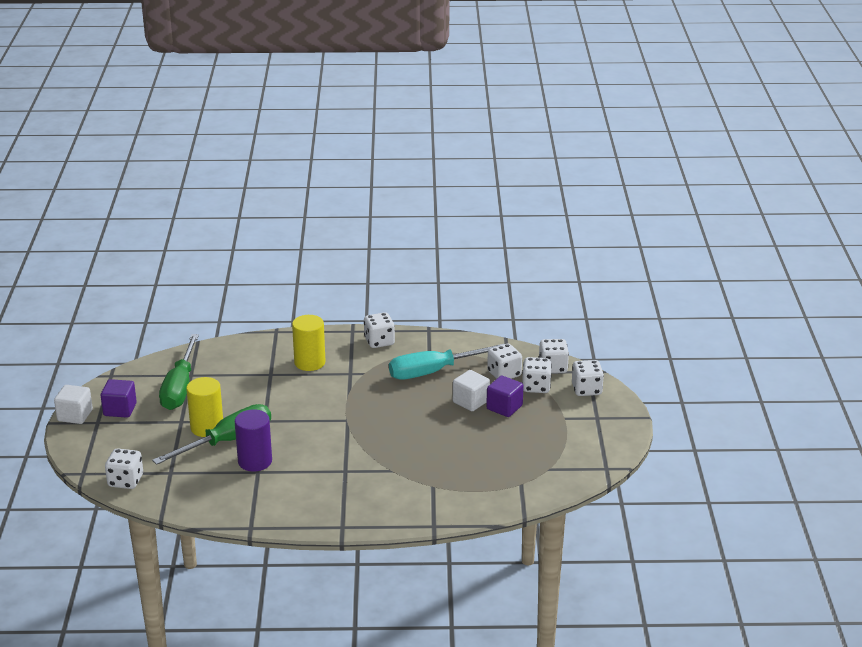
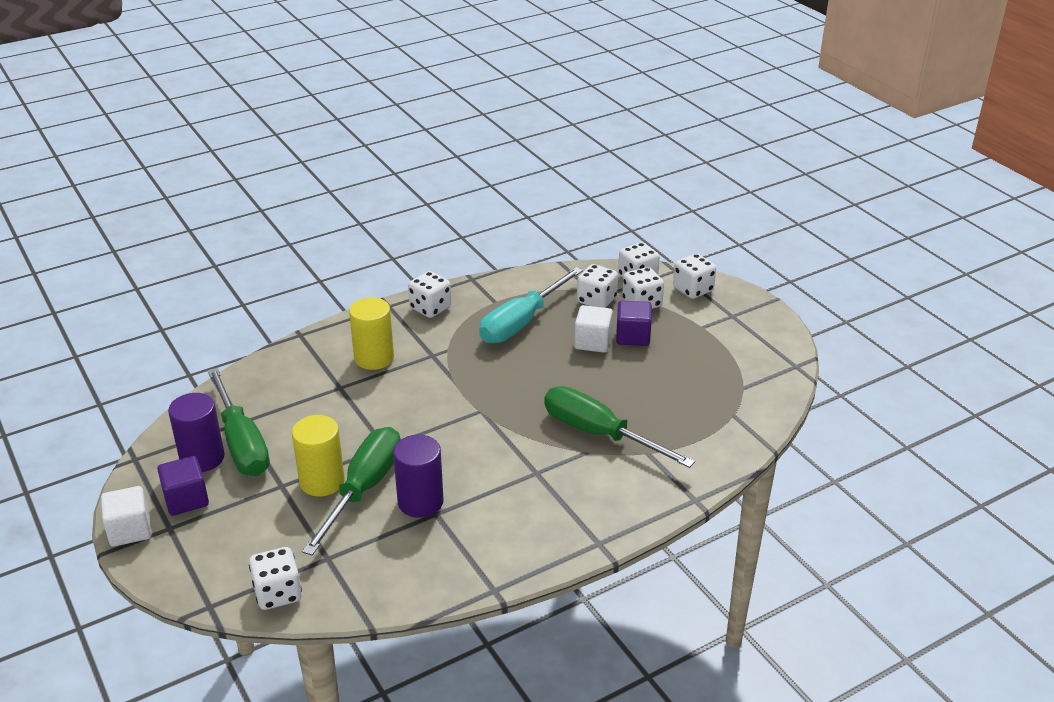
camera: 30 degrees left, 5 degrees up
(149, 388) = (202, 458): none -> purple cylinder
(412, 462) = (599, 434): none -> green screwdriver

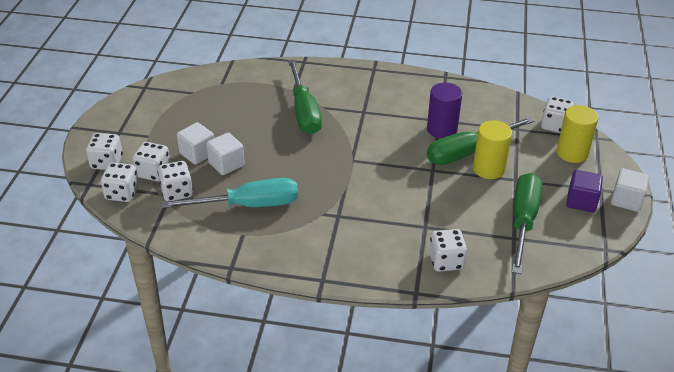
camera: 140 degrees left, 5 degrees up
(202, 458) = (556, 224): purple cylinder -> none
(374, 358) = (380, 236): yellow cylinder -> yellow cylinder (572, 153)
(430, 308) = (294, 257): white dice -> white dice (446, 261)
(633, 336) = (197, 154): purple cube -> white cube

